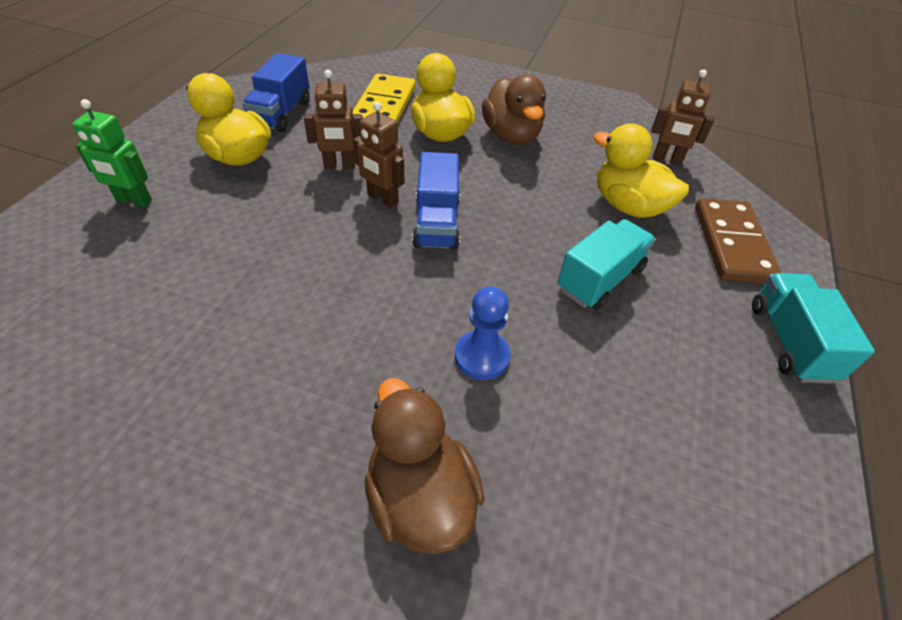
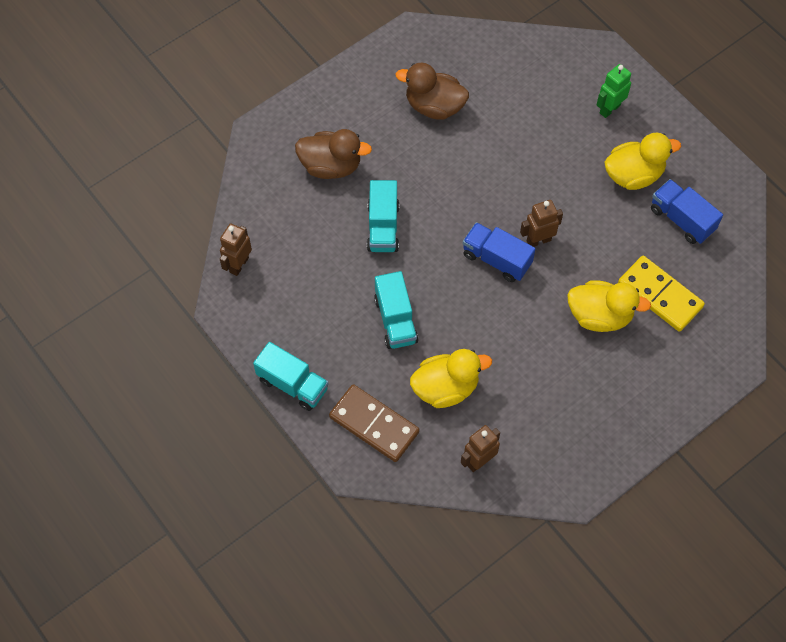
camera: 125 degrees right, 15 degrees up
(339, 166) = (590, 231): brown robot -> brown robot (239, 265)
(482, 356) = (383, 227): blue pawn -> turquoise truck
(511, 136) = (570, 365): brown duck -> brown duck (434, 106)

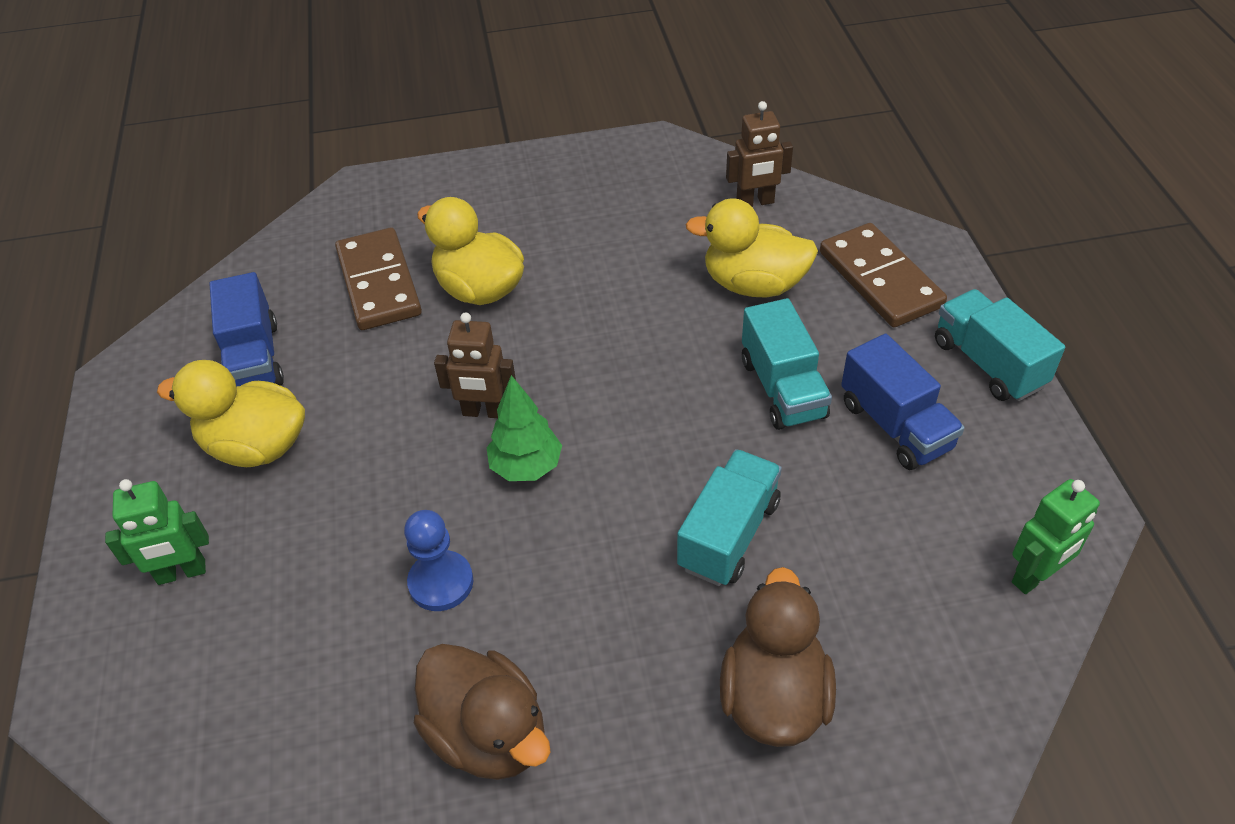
camera: 150 degrees left, 15 degrees down
(239, 265) = (1035, 576): brown robot -> green robot
(331, 166) = (774, 697): brown duck -> brown duck turned 60 degrees clockwise
(395, 320) = (782, 388): turquoise truck -> turquoise truck turned 150 degrees clockwise
(495, 152) = (441, 582): none -> blue pawn
(496, 259) = (569, 411): blue truck -> blue truck (895, 425)
(497, 220) = (526, 467): none -> green tree
(659, 295) = (379, 283): yellow domino -> brown domino

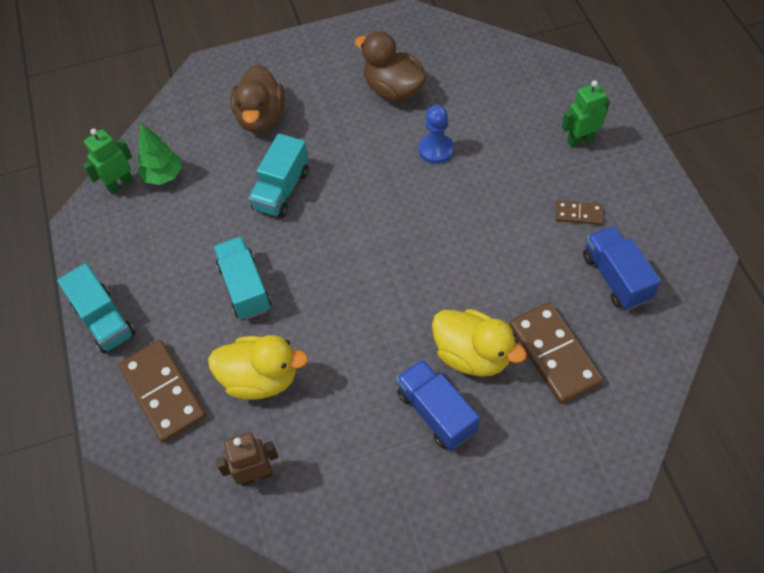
camera: 175 degrees right, 10 degrees up
(256, 446) = (578, 214): yellow duck -> brown domino
(484, 412) = (440, 251): brown robot -> none
(526, 467) = (404, 217): green tree -> green tree (163, 176)
(895, 425) = (176, 267): blue truck -> blue truck (436, 412)

